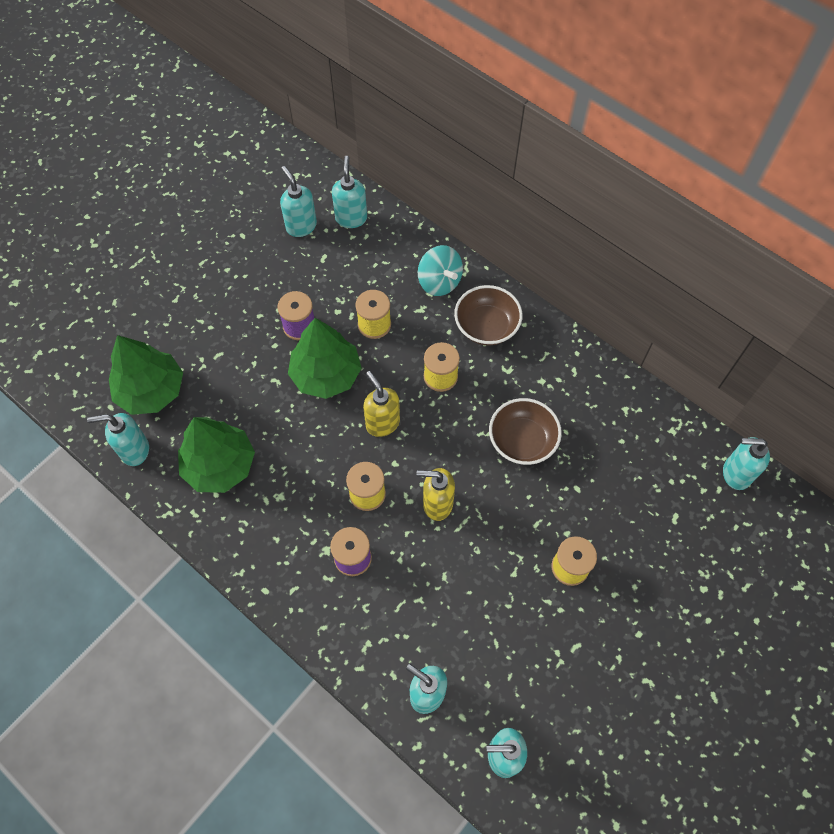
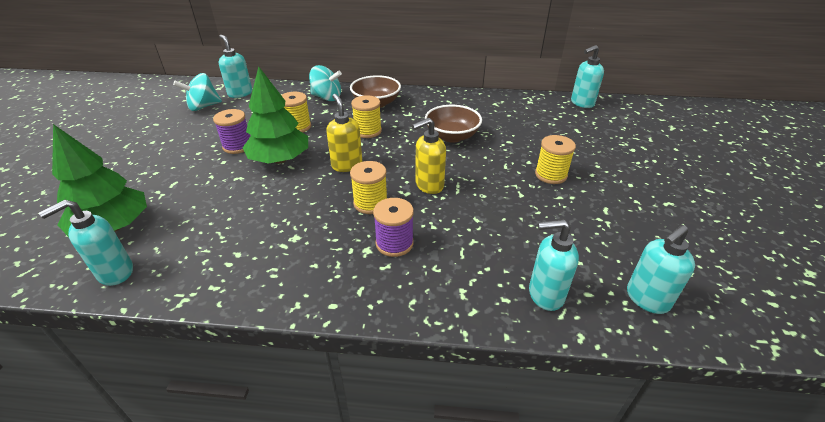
camera: 35 degrees left, 25 degrees down
(220, 465) = (220, 243): green tree -> none
(301, 226) = (203, 107): turquoise soap dispenser -> turquoise spinning top
(382, 423) = (347, 165): yellow soap dispenser -> yellow soap dispenser turned 45 degrees clockwise

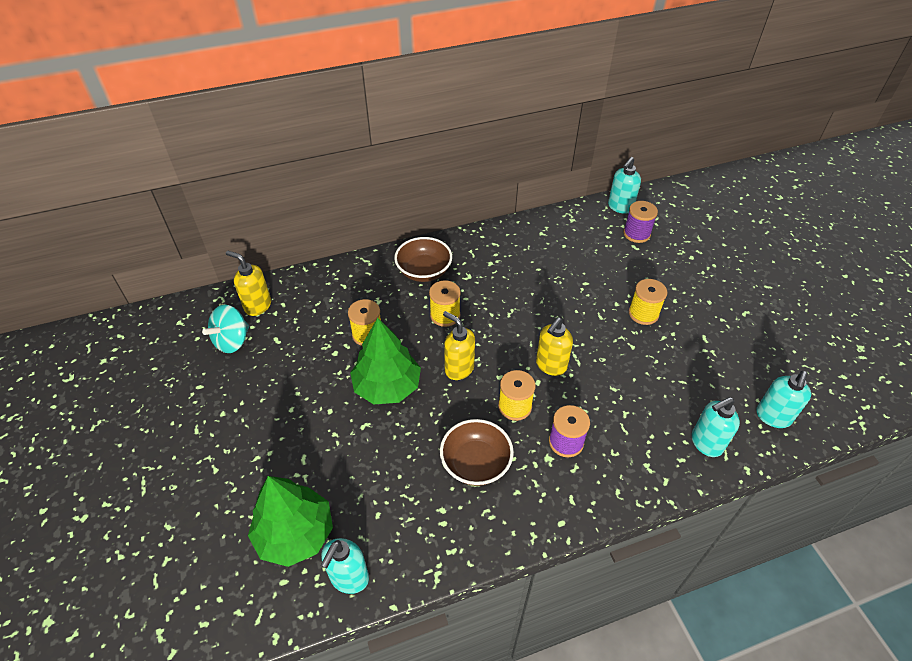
camera: 25 degrees left, 10 degrees up
(237, 146) = (326, 384): purple spool -> purple spool (636, 234)
(240, 93) = (257, 306): turquoise soap dispenser -> yellow soap dispenser
(327, 98) = (364, 280): turquoise spinning top -> none
(452, 136) = (530, 294): brown bowl -> brown bowl (476, 463)

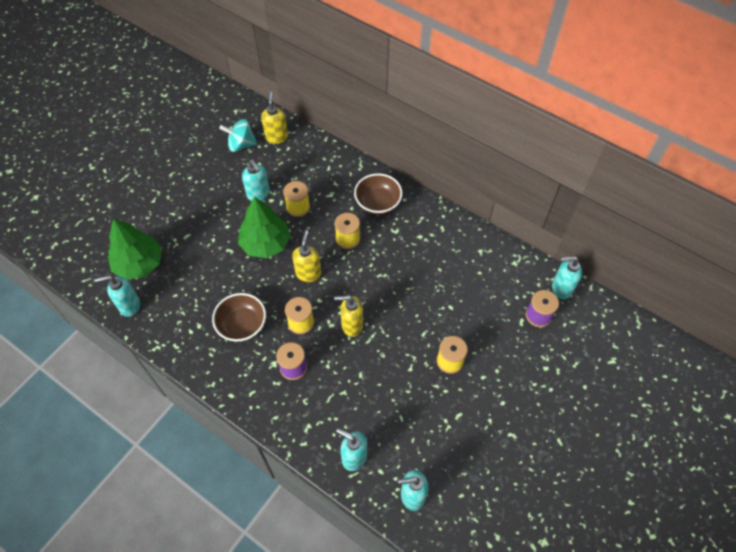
camera: 55 degrees right, 10 degrees up
(316, 359) = (258, 194): none -> turquoise soap dispenser

